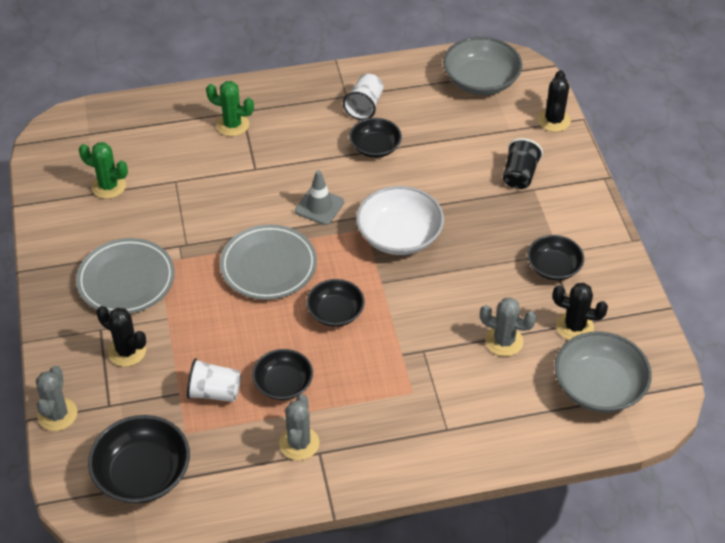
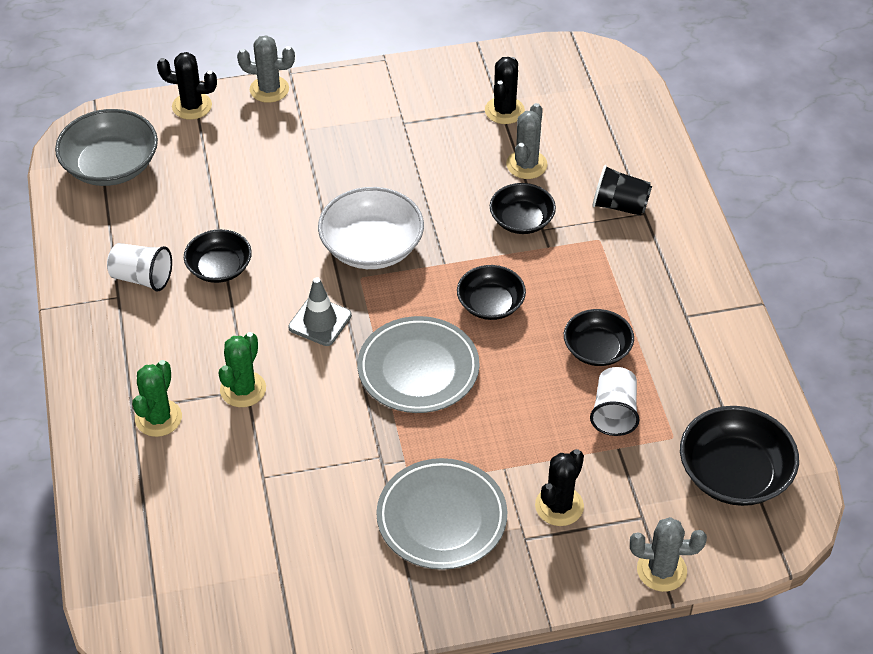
camera: 90 degrees left, 0 degrees up
(108, 186) = (267, 556): green cactus -> green cactus (243, 389)
(299, 443) = (676, 333): grey cactus -> grey cactus (269, 89)
(519, 175) = (280, 140): black cup -> black cup (620, 205)
(553, 267) = (422, 121): black bowl -> black bowl (521, 220)
(598, 387) = (581, 99): grey bowl -> none

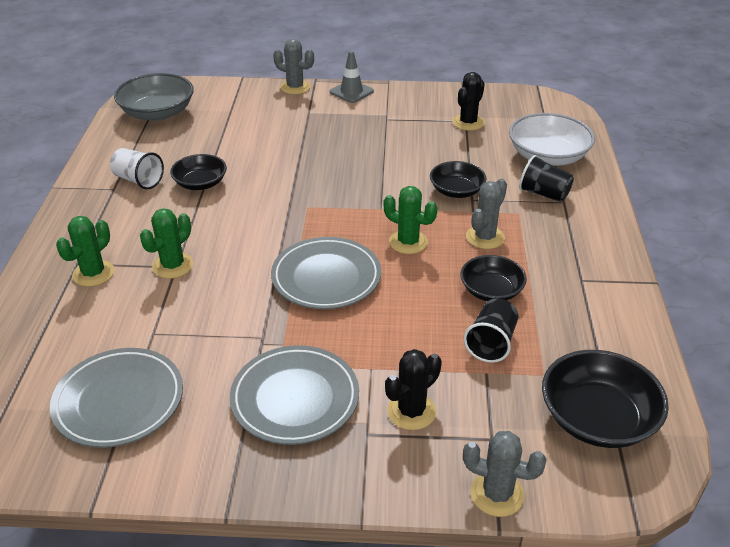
camera: 15 degrees right, 10 degrees down
(192, 106) = (235, 89): black cactus -> none
(267, 560) = (119, 401): none -> grey plate
(320, 321) = (260, 230): grey traffic cone -> grey traffic cone (351, 92)
(371, 247) = (326, 189): white bowl -> white bowl (548, 156)
(490, 304) = (408, 242): black bowl -> green cactus
(526, 165) = (473, 157): grey cactus -> grey cactus (485, 237)
(614, 413) = (491, 343): white cup -> black cup

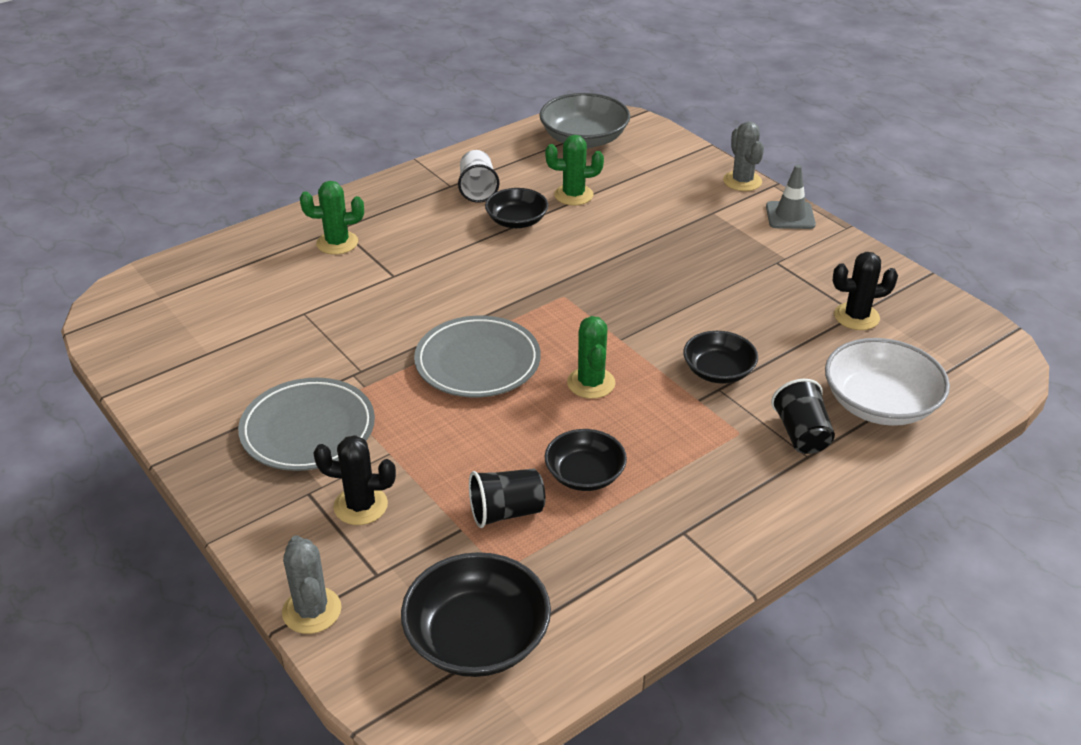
camera: 50 degrees right, 0 degrees up
(119, 401) = (216, 343): grey plate -> none
(173, 266) = (392, 273): green cactus -> green cactus (573, 195)
(485, 237) = (665, 429): grey cactus -> none

